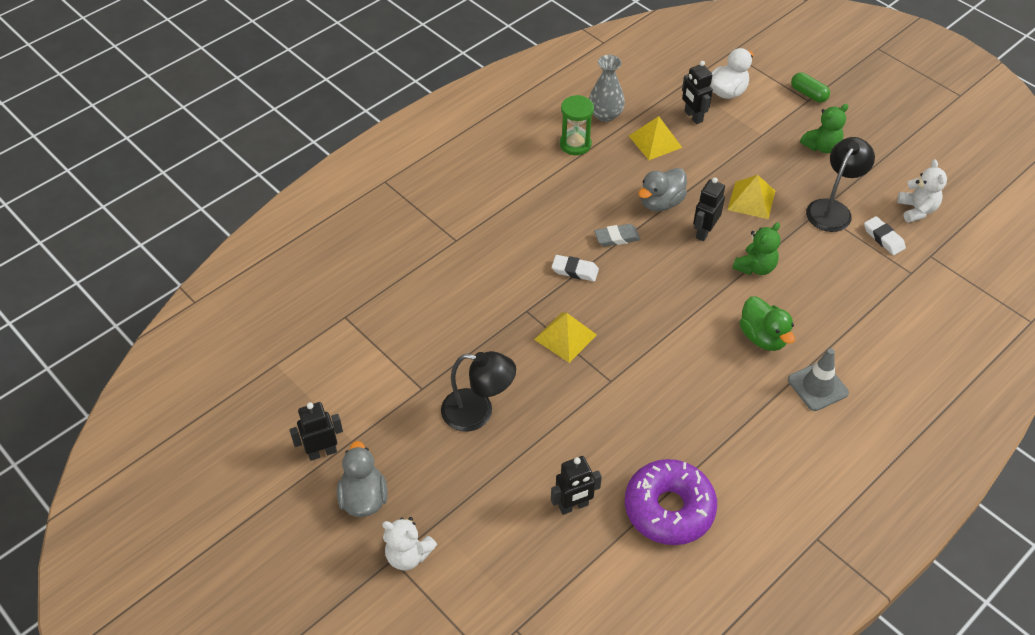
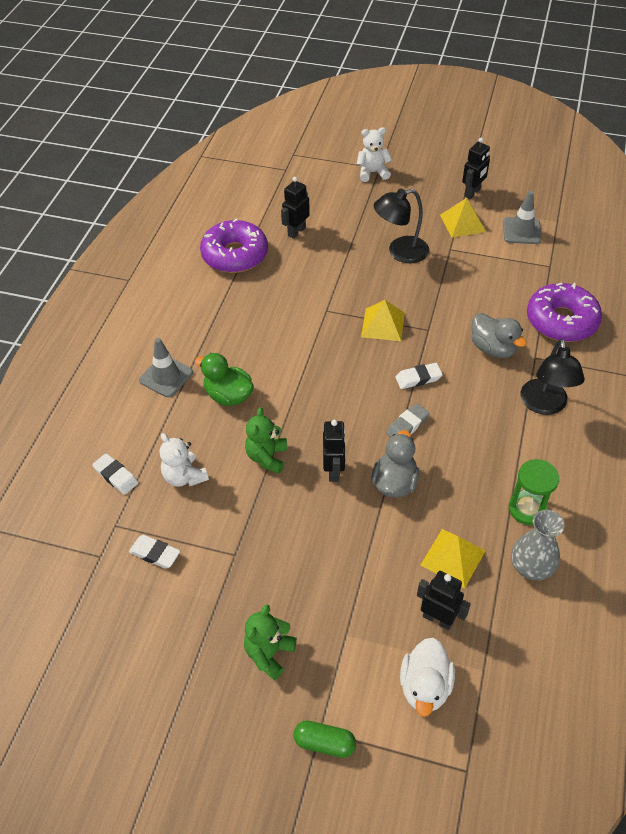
camera: 150 degrees right, 0 degrees up
(326, 371) = (521, 231): none -> grey traffic cone
(364, 498) = (424, 184): grey duck -> grey duck (493, 348)
(397, 259) = (561, 321): none -> purple donut
(751, 200) = (309, 532): yellow pyramid -> yellow pyramid (462, 223)
(832, 209) = (221, 564): black lamp -> black lamp (544, 405)
(899, 312) = (116, 476): none -> white eraser
(916, 210) = (129, 612): white teddy bear -> white teddy bear (184, 476)

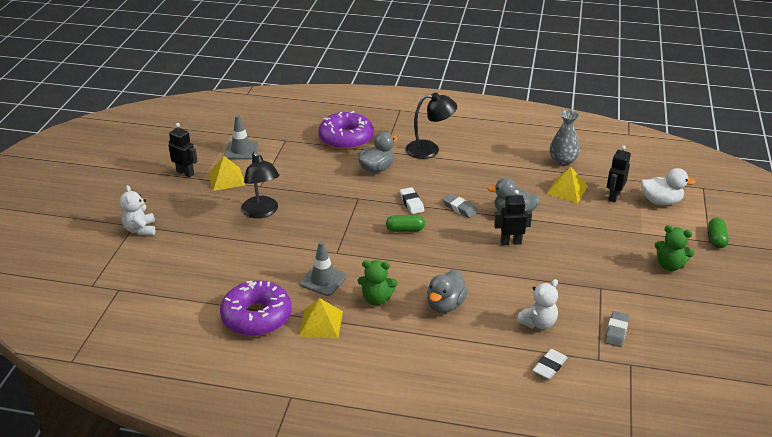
camera: 95 degrees left, 15 degrees down
(155, 553) = (616, 331): white eraser -> grey eraser
(166, 376) = (428, 348): grey traffic cone -> grey traffic cone (323, 280)
(228, 395) = (445, 305): green duck -> grey duck
(267, 457) = (506, 277): green teddy bear -> green teddy bear (376, 299)
(296, 231) = (225, 276): black robot -> none
(364, 369) = (405, 229): none -> green capsule
(383, 324) = (353, 221): yellow pyramid -> yellow pyramid (321, 323)
(527, 509) = (519, 160): green hourglass -> none

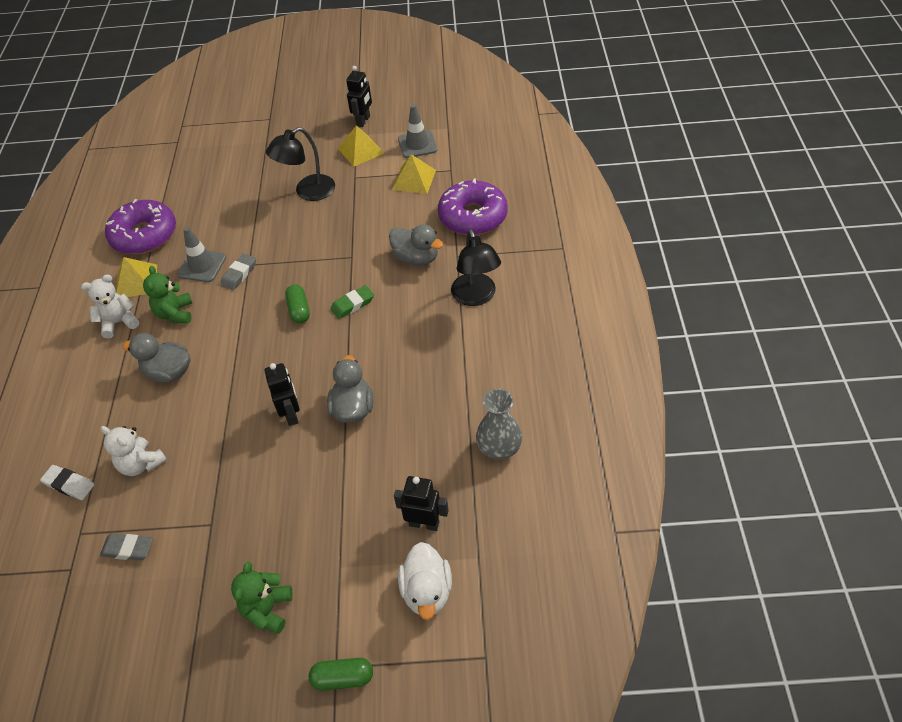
camera: 80 degrees right, 15 degrees up
(140, 229) = (264, 125): white teddy bear -> white teddy bear (119, 322)
(411, 203) = (352, 304): white eraser -> green eraser
(459, 208) = (352, 351): grey eraser -> grey eraser (239, 274)
(567, 190) = (424, 462): yellow pyramid -> yellow pyramid (414, 179)

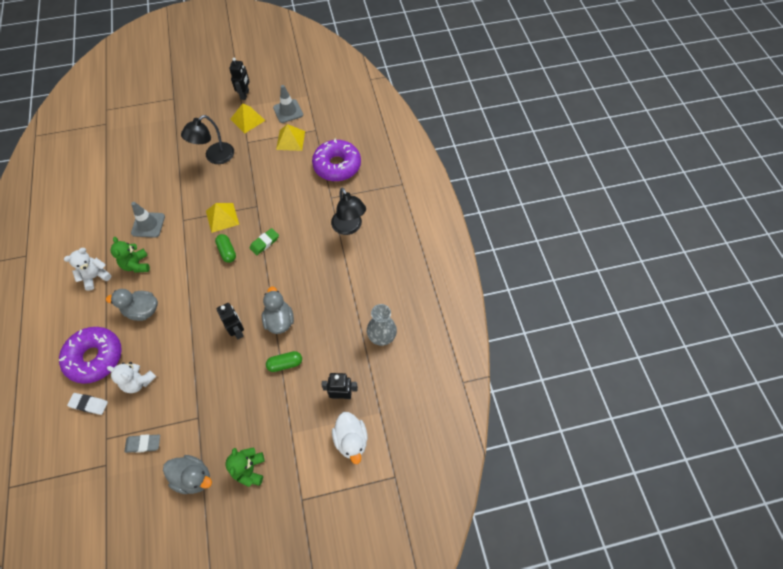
camera: 15 degrees left, 10 degrees up
(136, 281) = (101, 242): yellow pyramid -> yellow pyramid (222, 217)
(144, 235) = (98, 204): purple donut -> purple donut (95, 358)
(239, 274) = (177, 228): grey eraser -> none
(343, 678) = (307, 506): green capsule -> green capsule (285, 364)
(416, 258) = (303, 202): grey duck -> grey duck (193, 477)

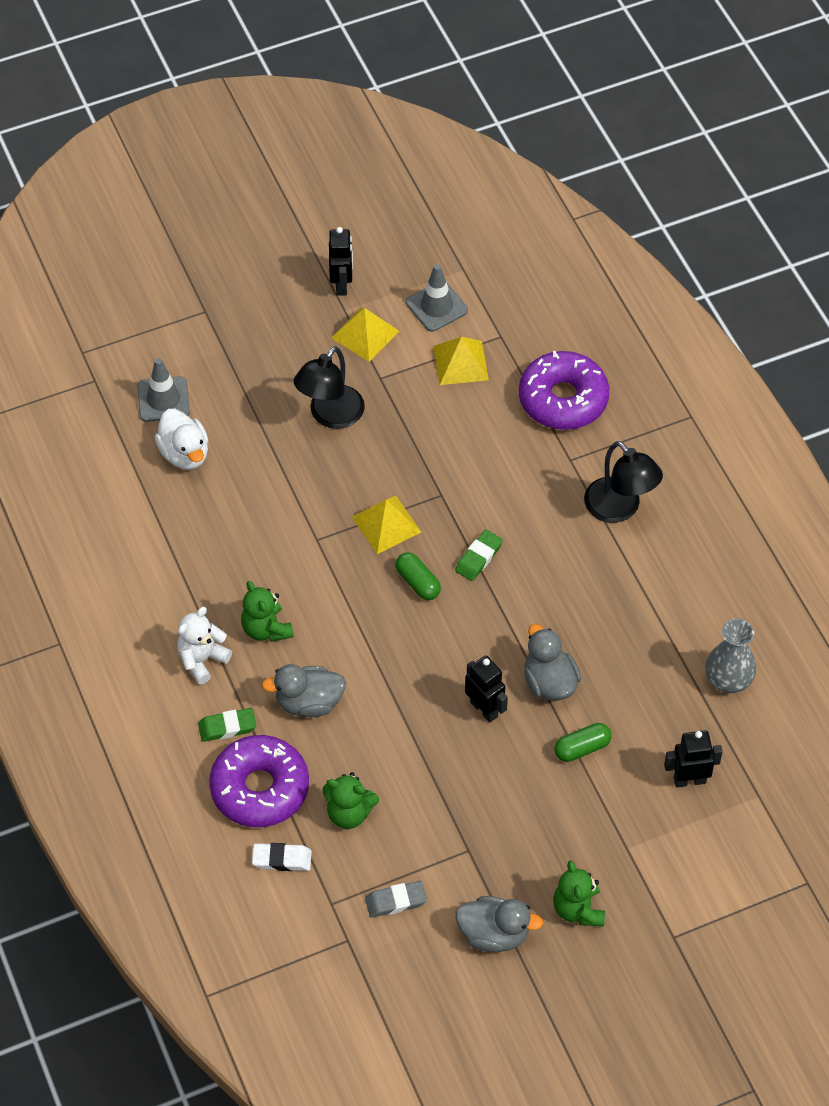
camera: 10 degrees left, 5 degrees down
(92, 318) = (227, 727): none -> green eraser
(138, 382) = (349, 813): white teddy bear -> green teddy bear
(148, 225) = (257, 557): grey traffic cone -> grey traffic cone (163, 399)
(351, 440) = (725, 843): white duck -> white duck (184, 454)

